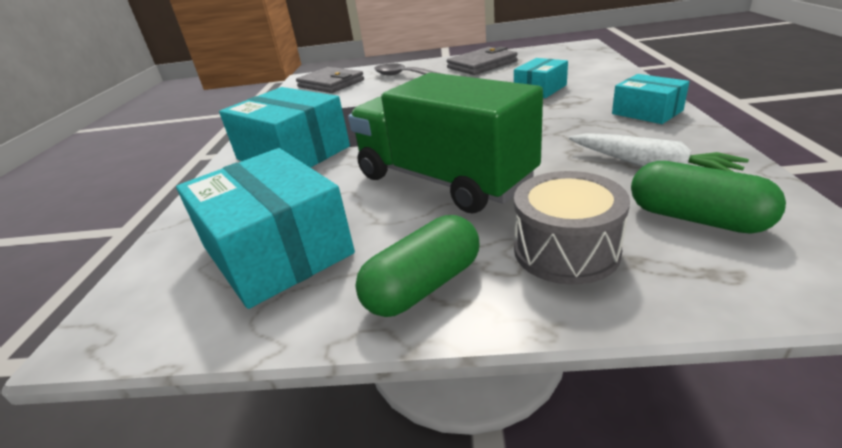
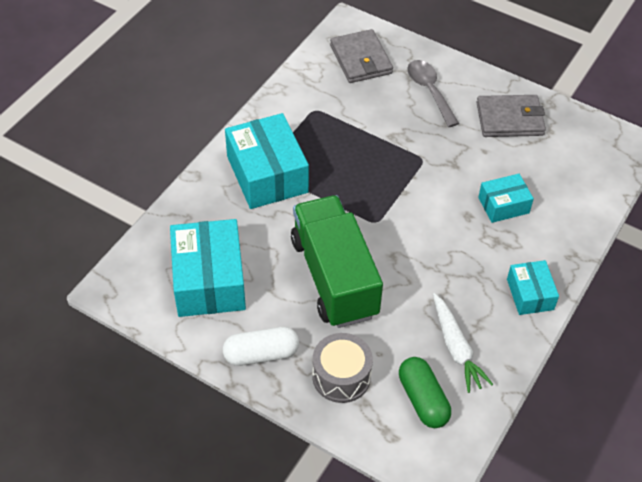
camera: 25 degrees right, 20 degrees up
(423, 285) = (261, 354): green capsule -> white capsule

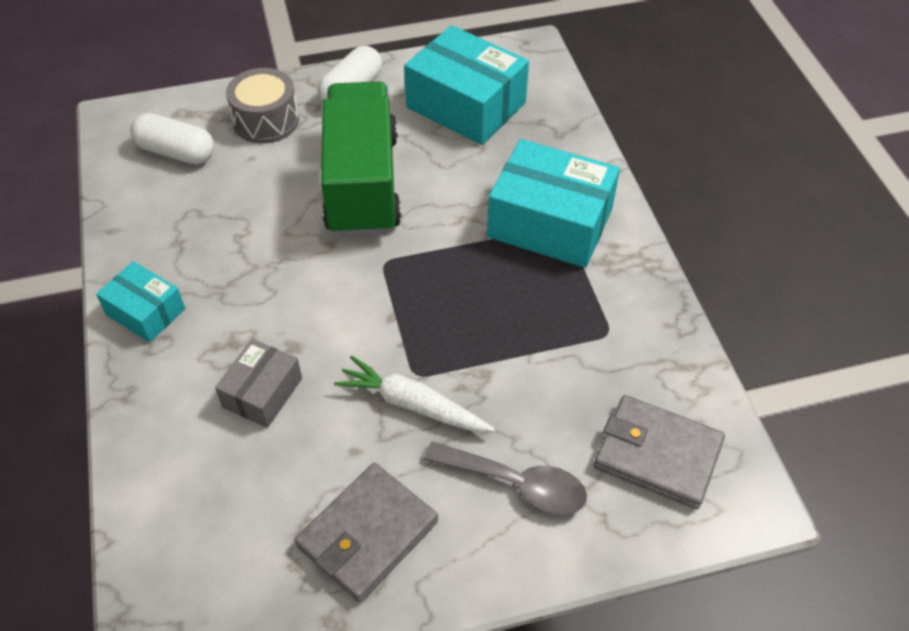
camera: 135 degrees right, 0 degrees up
(334, 277) = (362, 184): green truck -> green truck turned 120 degrees counterclockwise
(423, 399) = (176, 152): green capsule -> white capsule
(456, 348) = (182, 209): white carrot -> white carrot (412, 404)
(503, 205) = (262, 393): turquoise box -> grey box

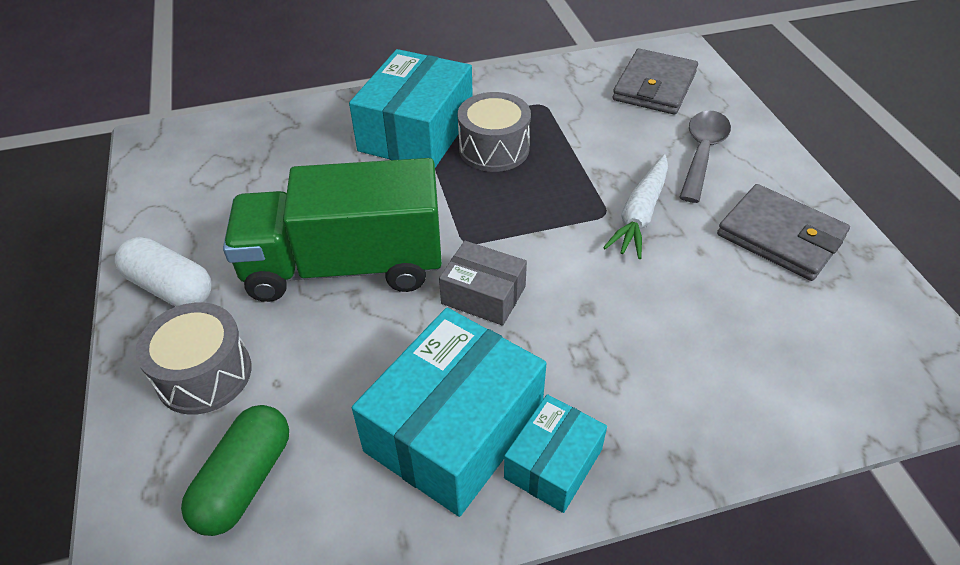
camera: 90 degrees left, 5 degrees down
(176, 152) = (245, 481): white capsule -> green capsule
(262, 393) = (651, 326): grey box -> grey box (483, 295)
(466, 105) = (231, 187): turquoise box -> turquoise box (454, 429)
(522, 285) = (494, 149): none -> grey drum

